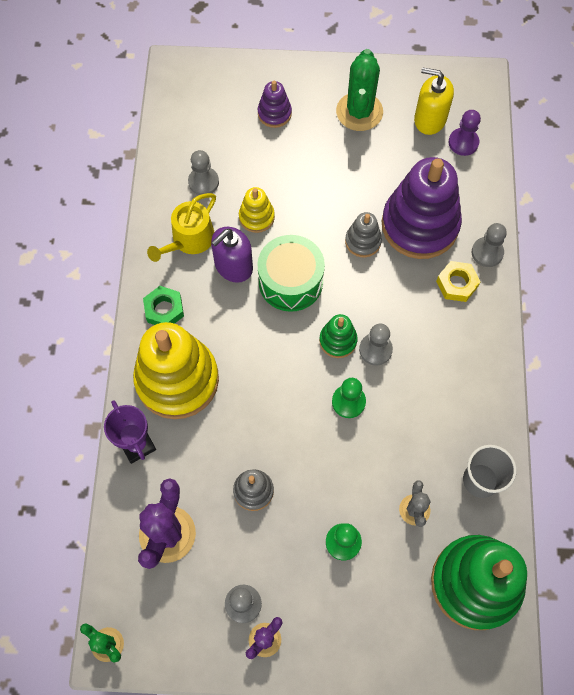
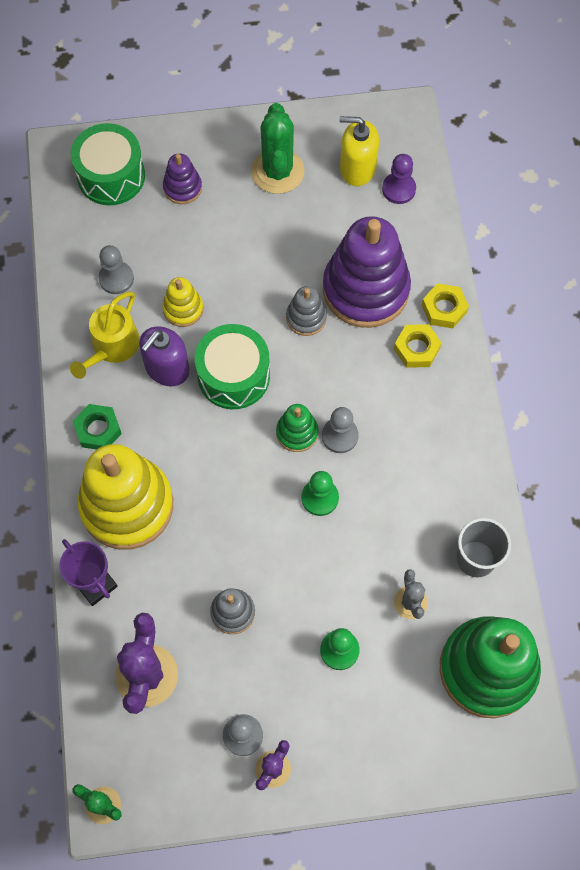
camera: 10 degrees left, 0 degrees up
(215, 94) = (111, 176): none -> green drum
(487, 252) = (444, 309): grey pawn -> yellow nut

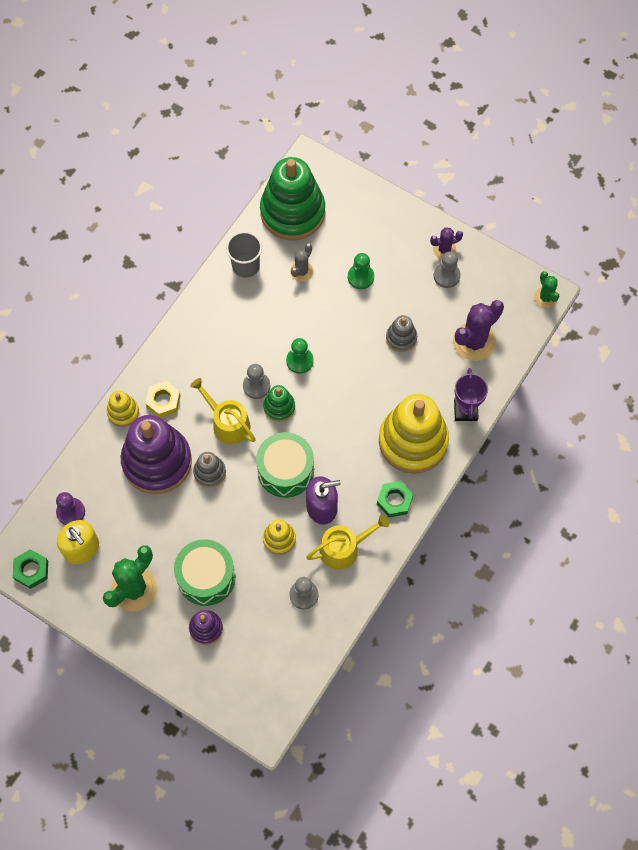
camera: 140 degrees left, 0 degrees up
(111, 176) = (245, 677): green drum -> green drum (206, 577)
(333, 376) = (227, 423): none -> yellow watering can
(382, 121) = (31, 570): none -> green nut
(444, 309) = (123, 412): yellow nut -> yellow stacking toy

